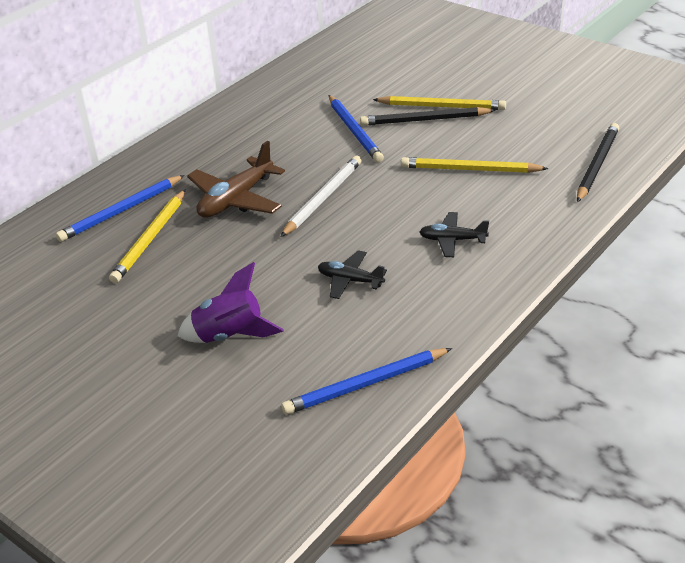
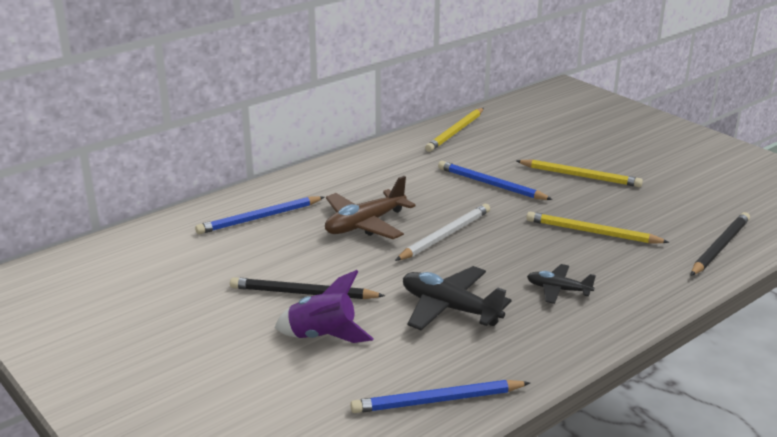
camera: 10 degrees right, 10 degrees down
(150, 238) = (277, 244): yellow pencil -> yellow pencil (455, 132)
(350, 280) = (450, 308): black plane -> black plane, size x1.68
(354, 131) = (491, 184): blue pencil -> blue pencil turned 135 degrees clockwise
(425, 120) = (560, 185): black pencil -> black pencil (303, 293)

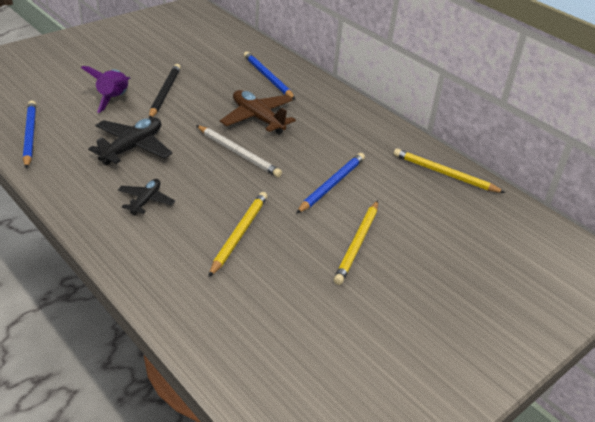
camera: 85 degrees right, 10 degrees up
(720, 247) = (203, 319): black pencil -> none

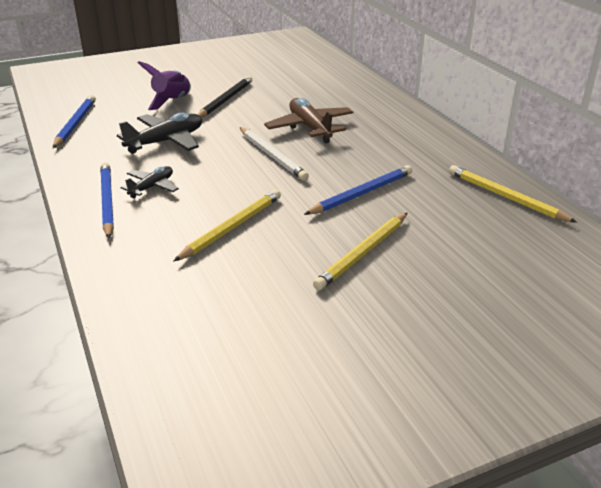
camera: 20 degrees right, 5 degrees down
(268, 78) = (340, 95): blue pencil -> blue pencil (107, 202)

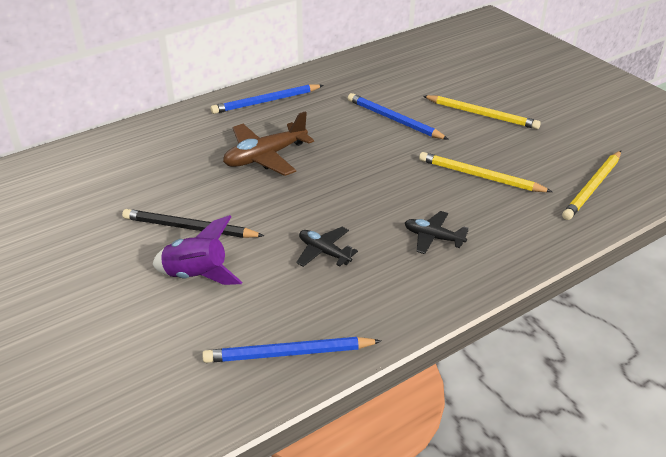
camera: 100 degrees left, 5 degrees up
(107, 202) = (476, 261): blue pencil -> blue pencil (266, 101)
(166, 141) = (324, 252): black plane -> black plane, size x0.59
(272, 156) = (338, 173): white pencil -> none
(506, 197) = (373, 62): yellow pencil -> yellow pencil (592, 187)

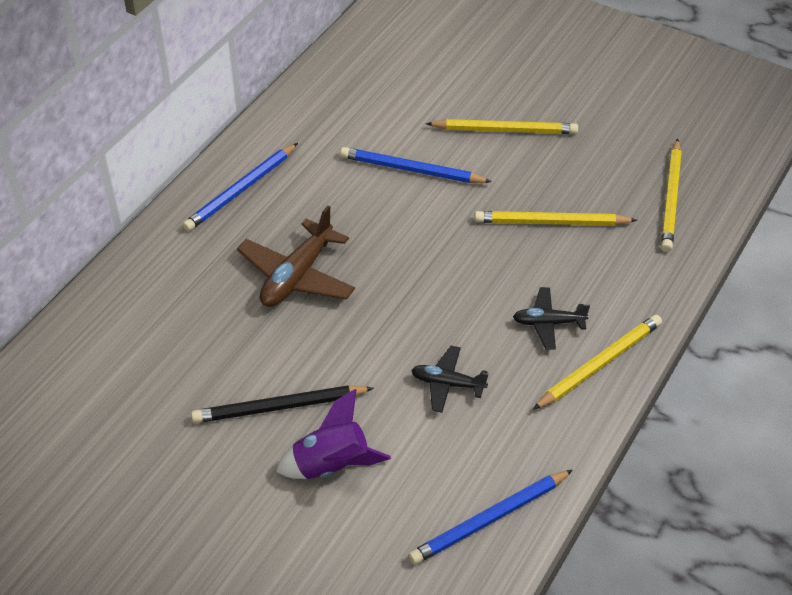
camera: 25 degrees left, 10 degrees up
(457, 277) = (599, 364): none -> yellow pencil

